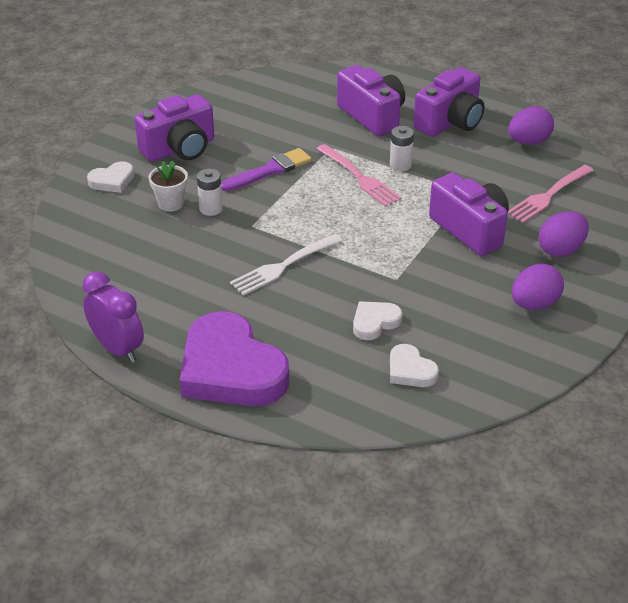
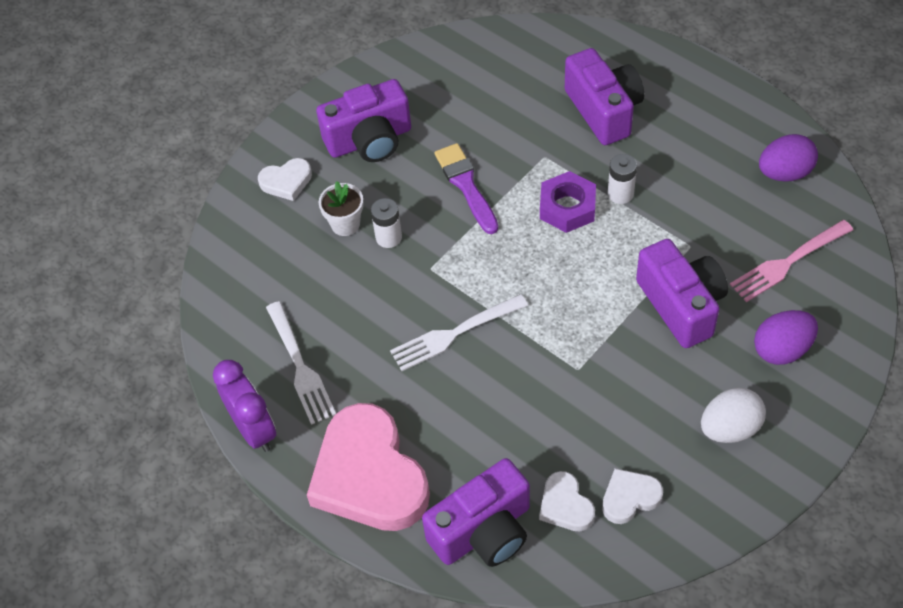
camera: 15 degrees right, 15 degrees up
(150, 301) = (299, 366): none -> white fork
(231, 369) = (369, 475): purple heart -> pink heart
(269, 170) = (466, 185): purple brush -> purple brush turned 90 degrees counterclockwise
(359, 177) = (567, 207): pink fork -> purple nut
(375, 322) = (540, 430): white heart -> white heart (629, 498)
(450, 122) = (696, 130): purple camera -> purple camera (483, 531)
(534, 304) = (729, 428): purple egg -> white egg

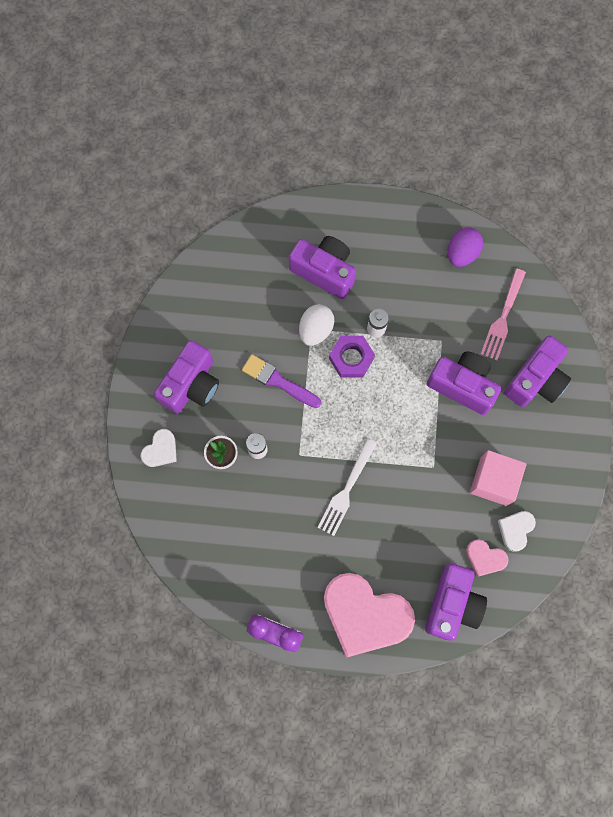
camera: 40 degrees left, 20 degrees up
(299, 366) = (270, 573): white fork -> none
(565, 505) = (485, 558): white heart -> pink heart
(642, 427) = (493, 481): none -> pink cube
(729, 428) = (540, 450): white egg -> white egg (315, 330)
(782, 349) = (535, 380): purple egg -> purple camera

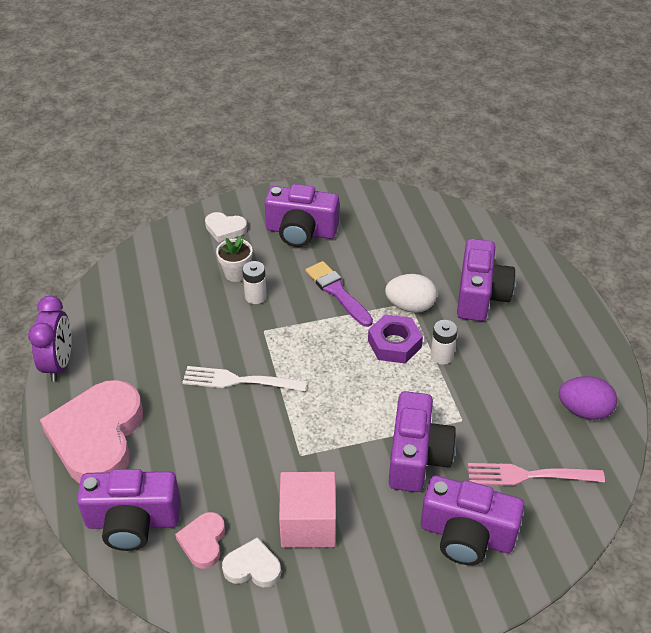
camera: 70 degrees right, 30 degrees down
(278, 381) = (337, 292): purple brush -> purple brush turned 45 degrees counterclockwise

